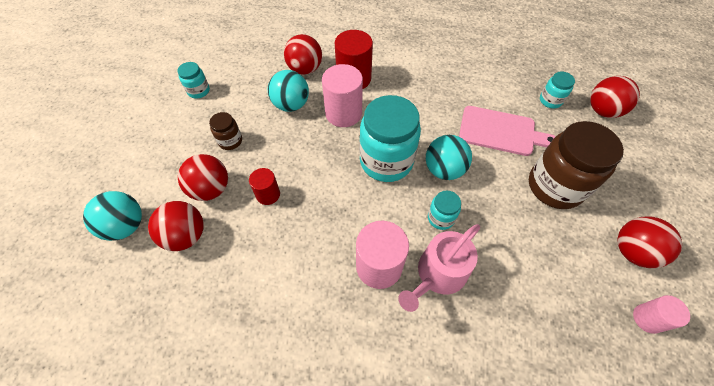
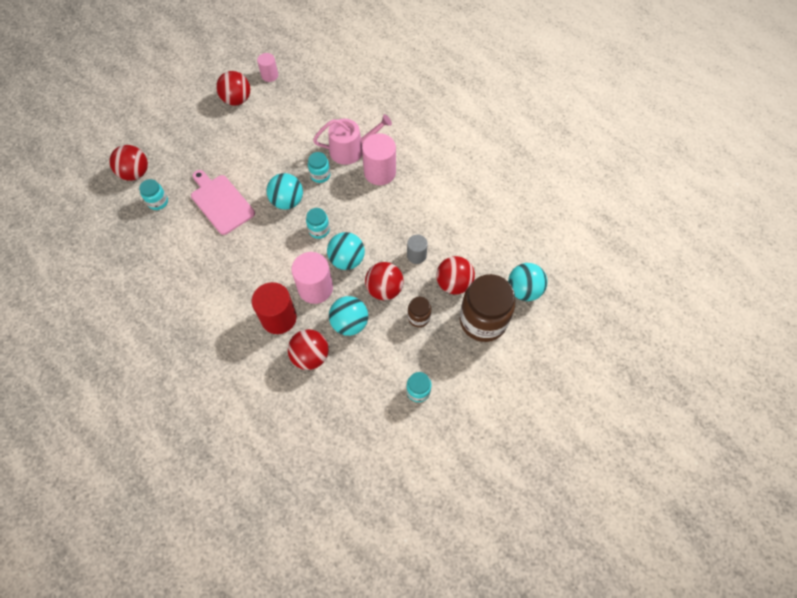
camera: 145 degrees left, 5 degrees up
(186, 235) = (486, 259): red ball -> red ball (384, 289)
(268, 194) = (416, 255): red cylinder -> grey cylinder
(335, 151) = (347, 260): none -> turquoise ball
(386, 161) = (319, 230): turquoise jar -> turquoise jar, size x0.47
(555, 186) = (233, 151): brown jar -> brown jar (483, 320)

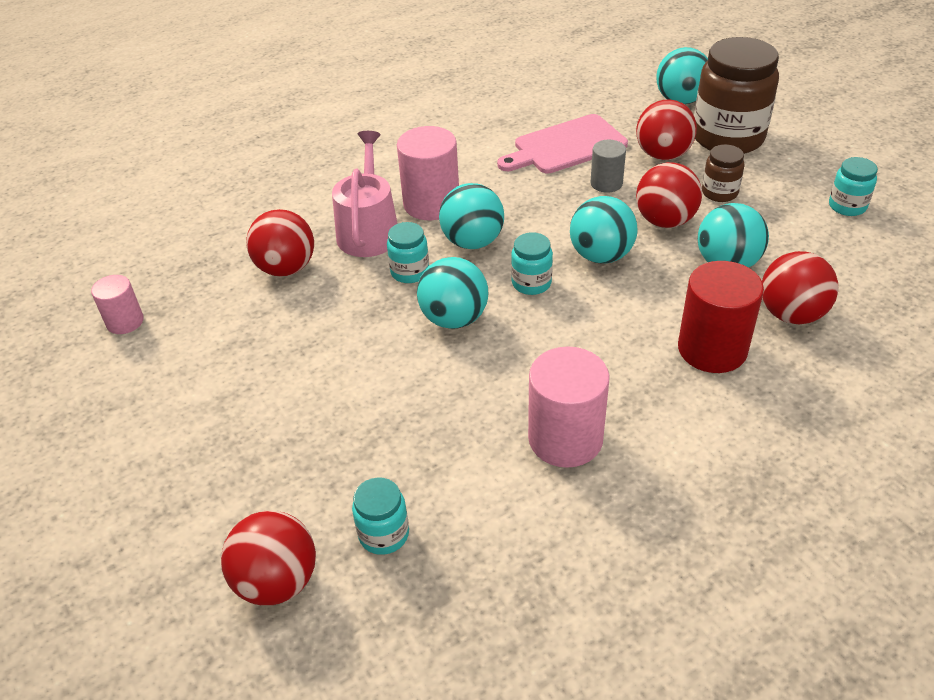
camera: 75 degrees left, 20 degrees down
(221, 202) = (424, 418): pink cutting board -> pink cutting board (565, 146)
(237, 100) = (158, 376): red ball -> red ball (286, 268)
(315, 288) = (653, 297): pink cylinder -> pink cylinder (565, 438)
(349, 198) = (472, 242): none -> turquoise ball

